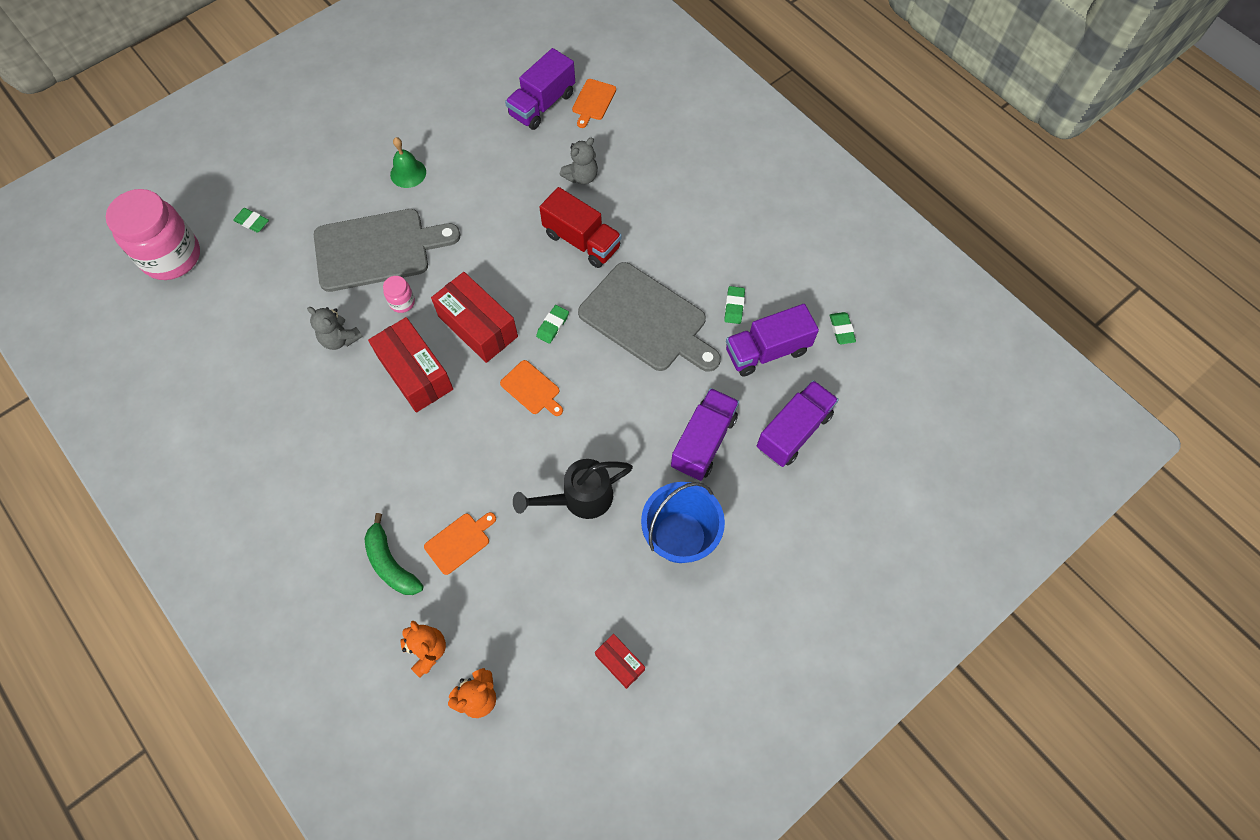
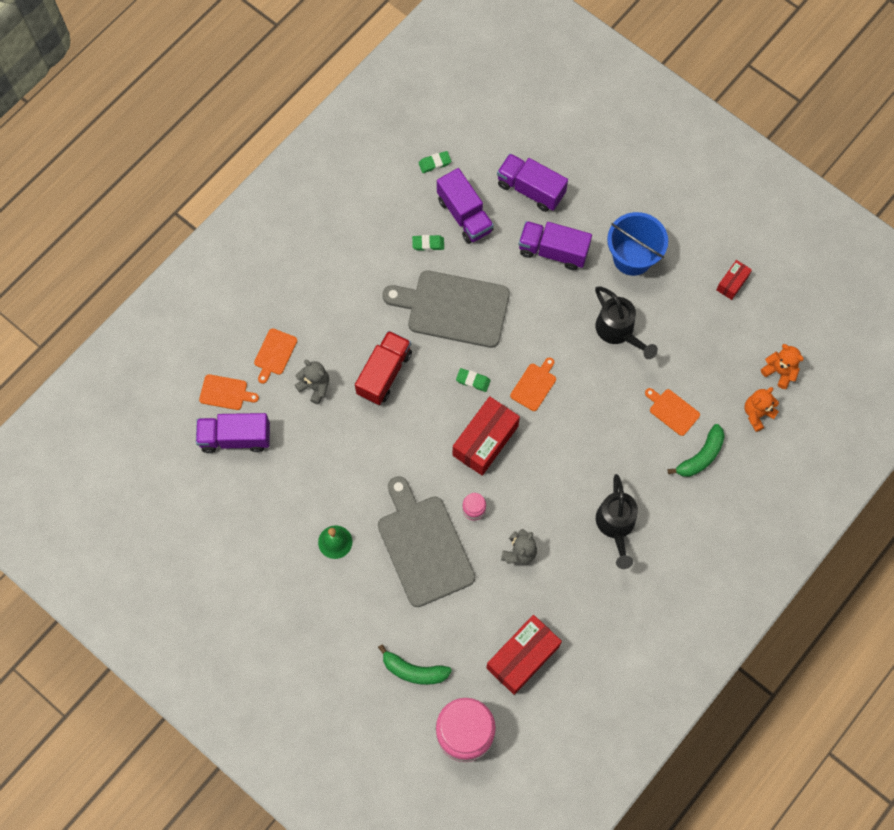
camera: 100 degrees left, 5 degrees up
(252, 222) = (414, 670): green eraser -> green banana
(336, 445) = (616, 526): none -> black watering can
(415, 373) = (539, 480): red box -> red box (522, 657)
(542, 104) = (235, 438): purple truck -> purple truck turned 150 degrees clockwise
(627, 146) = (274, 354): none -> orange cutting board
(647, 320) = (453, 308): grey cutting board -> grey cutting board turned 105 degrees counterclockwise

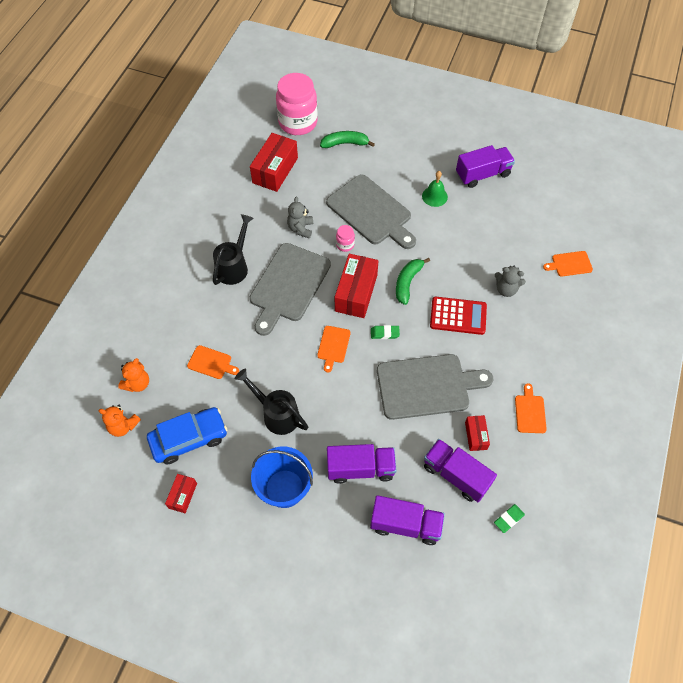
camera: 160 degrees right, 10 degrees down
(235, 438) = (543, 237): purple truck -> purple truck (482, 174)
(274, 354) = (551, 303): orange cutting board -> orange cutting board (530, 412)
(384, 373) = (458, 316): red truck -> red calculator
(428, 244) = (475, 436): green eraser -> red box
(559, 477) = (288, 285): none -> grey cutting board
(616, 526) = (234, 266): black watering can -> black watering can turned 45 degrees clockwise
(701, 456) = (179, 335): green banana -> green banana (407, 282)
(714, 336) = (189, 439): none -> blue car

